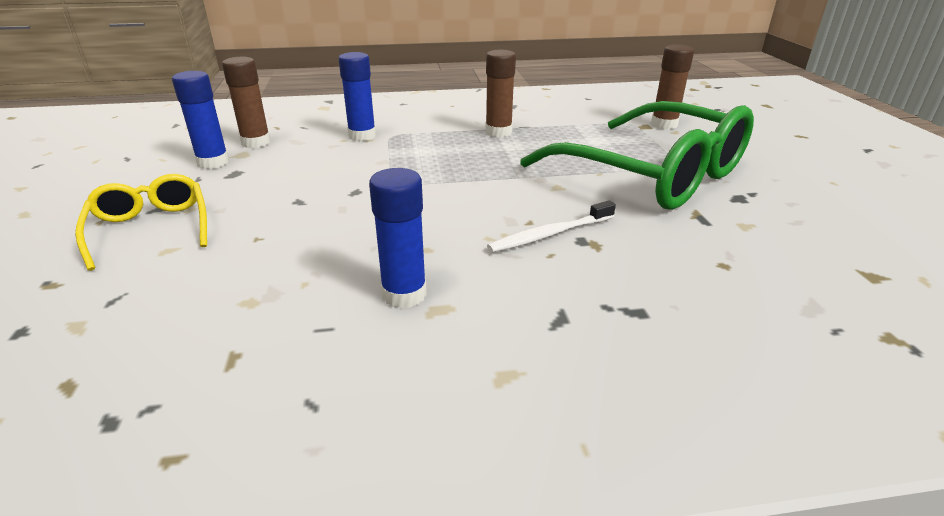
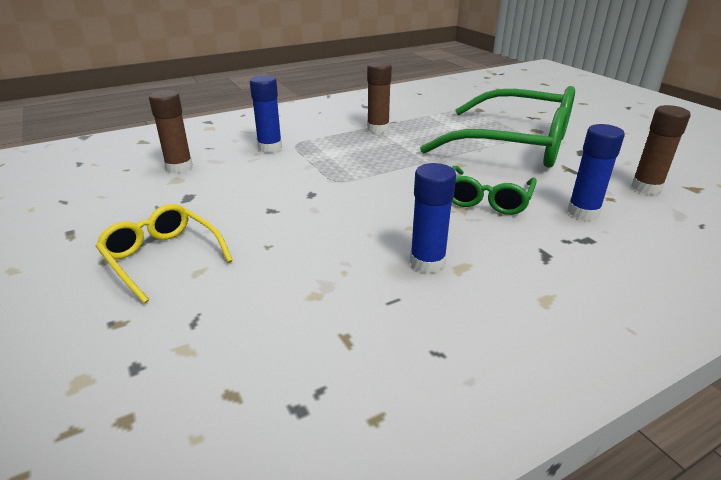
camera: 20 degrees left, 0 degrees up
(213, 162) = (157, 191): blue glue stick -> blue glue stick (583, 212)
(550, 234) = (487, 199): white toothbrush -> green glasses
(664, 124) = (490, 107): brown glue stick -> brown glue stick (646, 188)

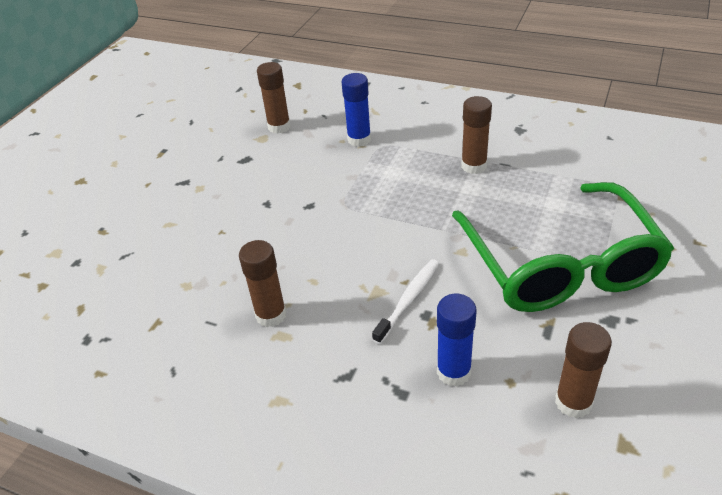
camera: 55 degrees right, 10 degrees up
(162, 257) = (170, 201): yellow glasses -> none
(427, 262) = (271, 315): blue glue stick -> brown glue stick
(487, 199) = (408, 300): green glasses -> white toothbrush

